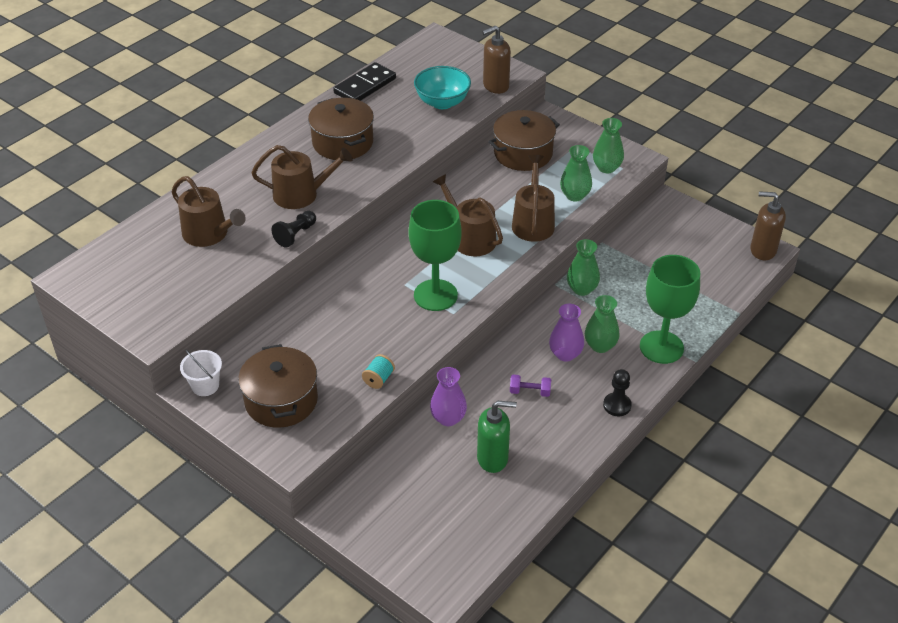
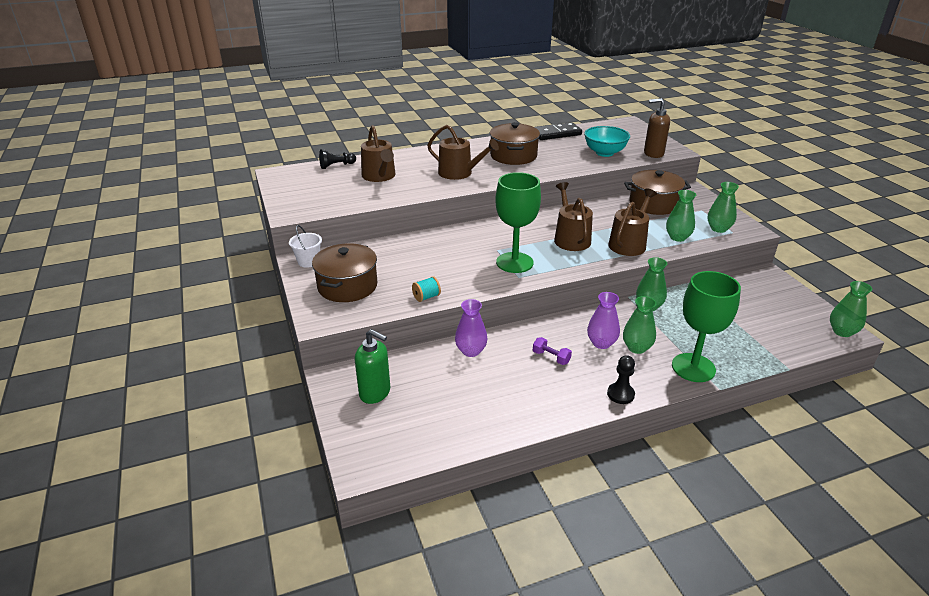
camera: 30 degrees right, 10 degrees down
(295, 235) = (434, 191): black pawn -> black pawn (336, 166)
(493, 458) = (483, 391): green soap dispenser -> green soap dispenser (375, 393)
(762, 250) = (842, 331): brown soap dispenser -> green vase

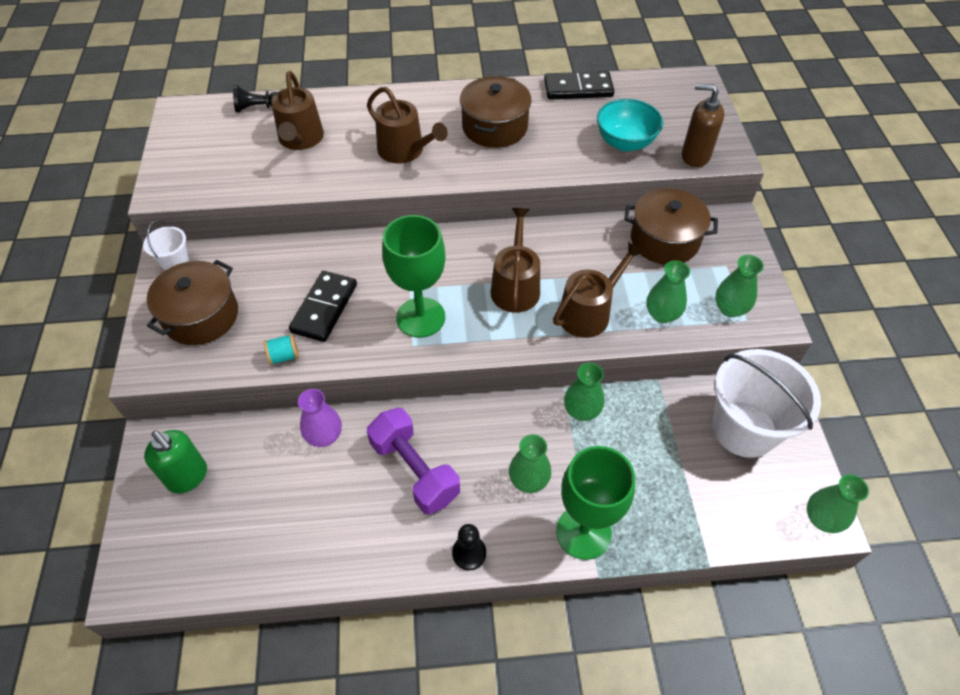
camera: 15 degrees right, 20 degrees up
(441, 268) = (324, 308): none -> black domino
(551, 357) = (414, 470): purple dumbbell -> purple dumbbell, size x2.22
(601, 343) = (488, 461): purple vase -> none
(761, 297) = (744, 429): none -> white bucket

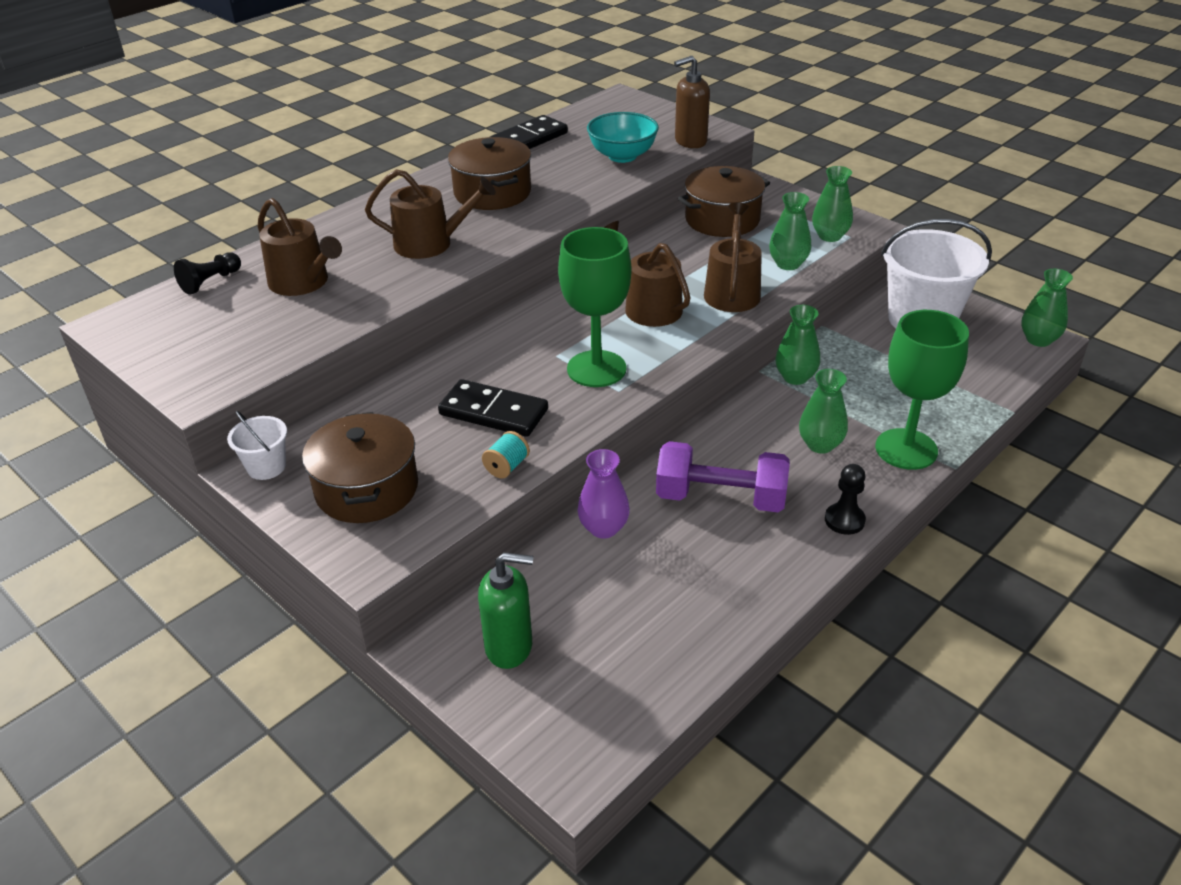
camera: 40 degrees left, 15 degrees down
(324, 308) = (493, 412): black domino -> black domino turned 45 degrees counterclockwise

